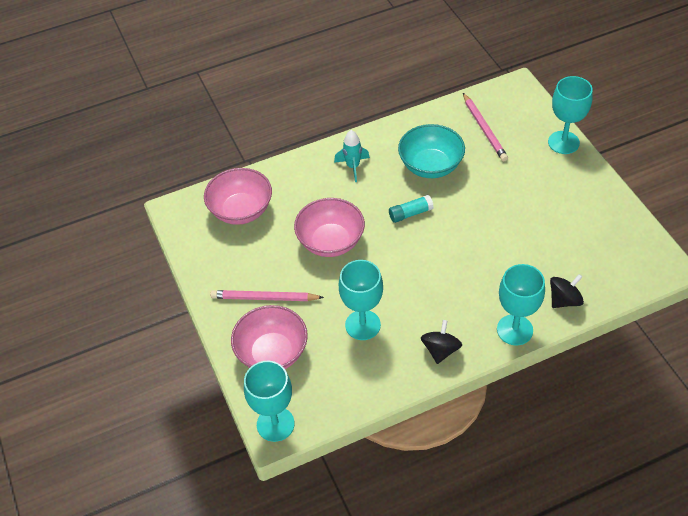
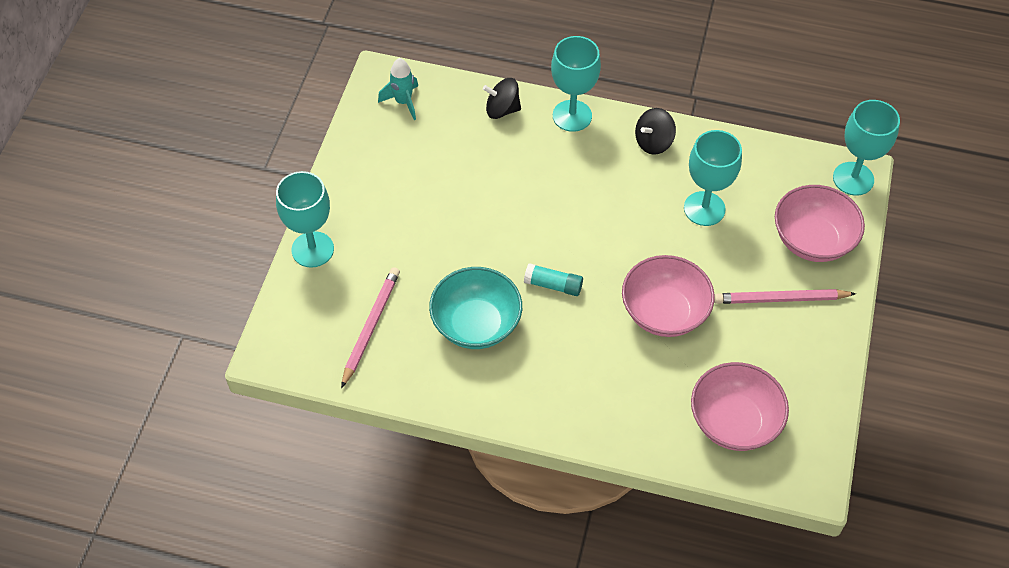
camera: 145 degrees left, 5 degrees up
(264, 298) = (781, 299): pink pencil -> pink pencil turned 135 degrees clockwise
(353, 167) = (560, 386): turquoise rocket -> turquoise rocket (403, 102)

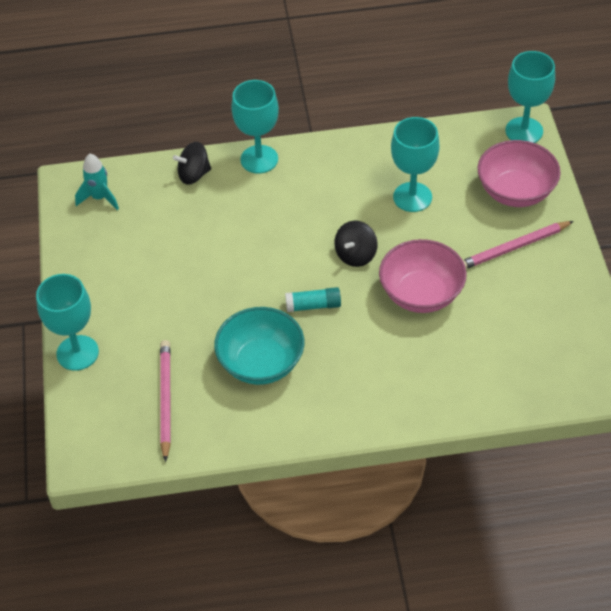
camera: 20 degrees left, 5 degrees down
(653, 142) = (341, 158): black spinning top -> black spinning top (356, 255)
(734, 422) = (525, 361): pink bowl -> none

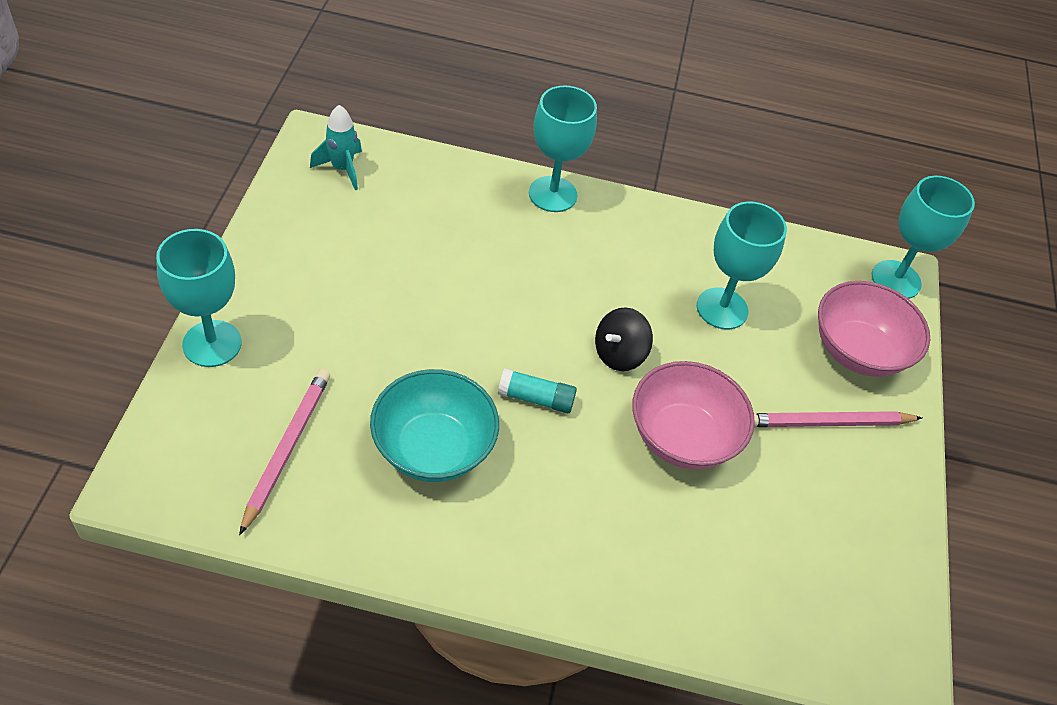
camera: 10 degrees right, 0 degrees up
(194, 175) = (466, 183): black spinning top -> none

